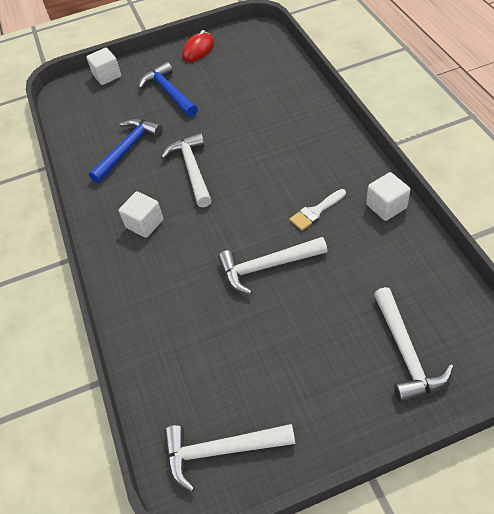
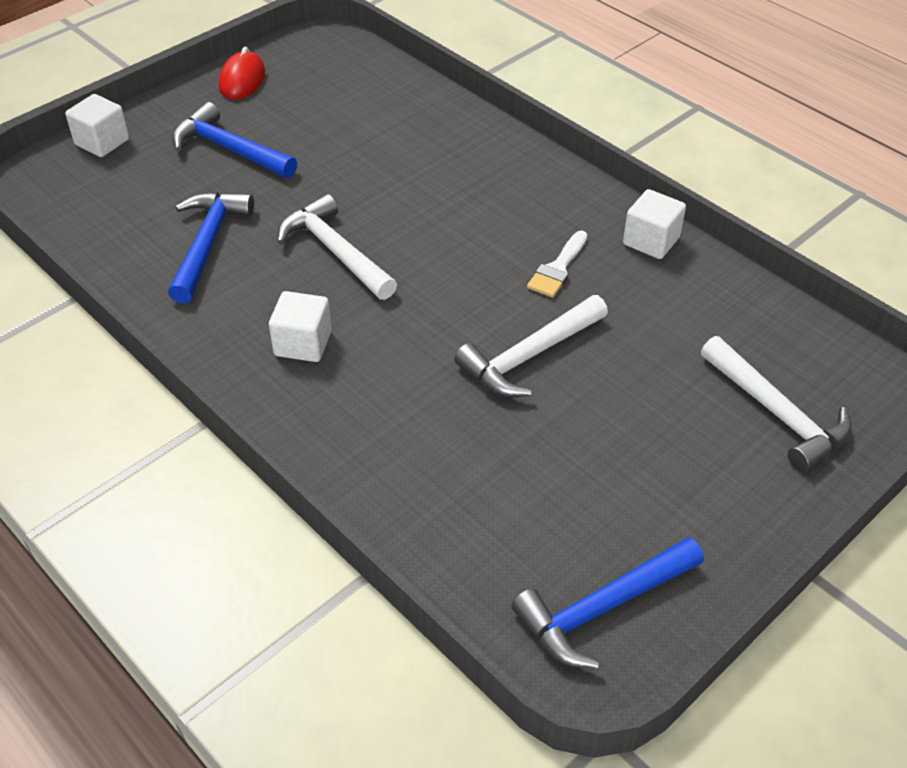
camera: 30 degrees left, 5 degrees down
(221, 450) = (602, 608): white hammer -> blue hammer

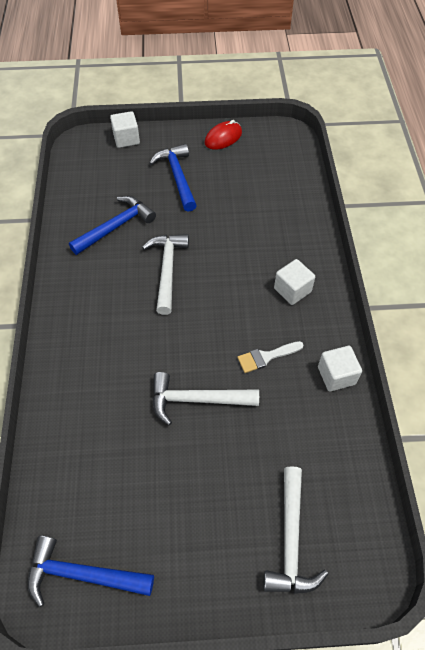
camera: 40 degrees right, 10 degrees up
(303, 343) = (102, 313): white cube -> white cube (292, 290)

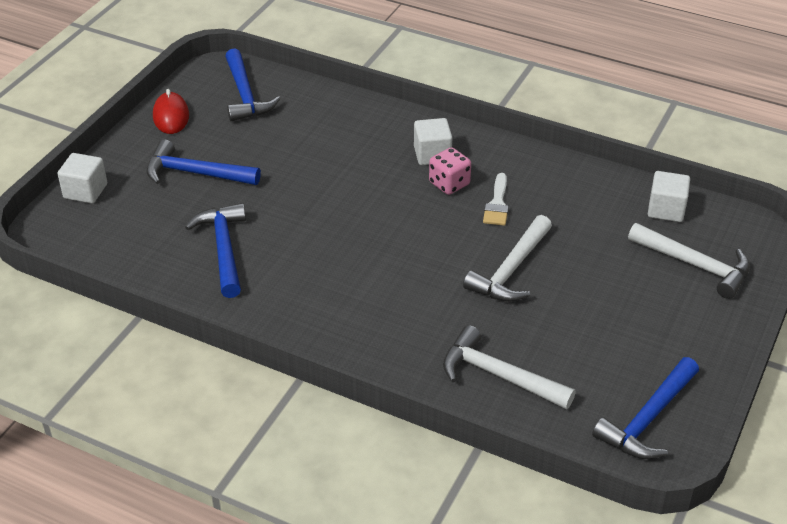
camera: 60 degrees left, 15 degrees down
(167, 270) = (327, 231): white hammer -> white hammer (499, 375)
(267, 316) = (449, 184): none -> pink dice
(273, 160) = (245, 95): none -> blue hammer
(336, 375) = (552, 169): white cube -> white cube (666, 209)

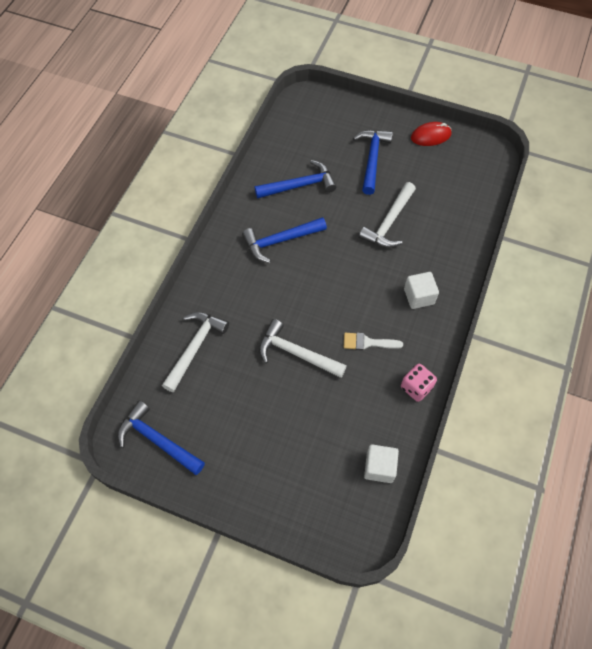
camera: 85 degrees right, 20 degrees up
(85, 191) = (345, 108): white cube -> none
(245, 95) = (465, 173): blue hammer -> blue hammer (280, 241)
(449, 184) = (386, 309): pink dice -> pink dice (416, 387)
(695, 265) = (314, 485): white hammer -> white hammer (389, 222)

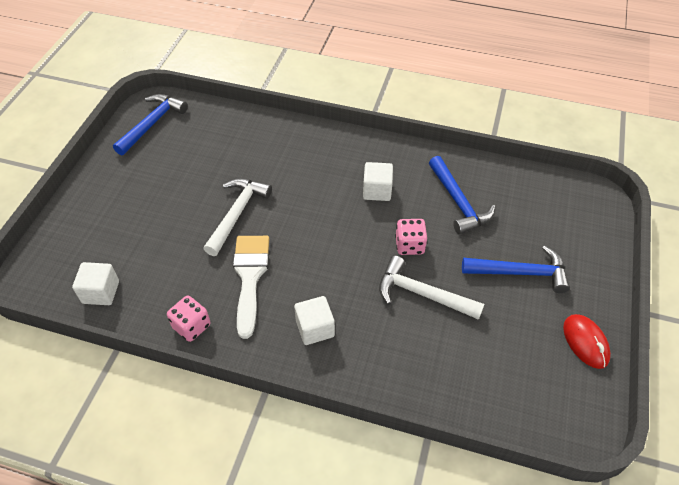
camera: 85 degrees right, 10 degrees down
(195, 348) = (243, 137): white hammer -> none
(280, 241) = (377, 190): blue hammer -> white cube
(342, 224) = (409, 245): none -> pink dice
(367, 342) = (250, 276): white brush -> white brush, size x1.71

